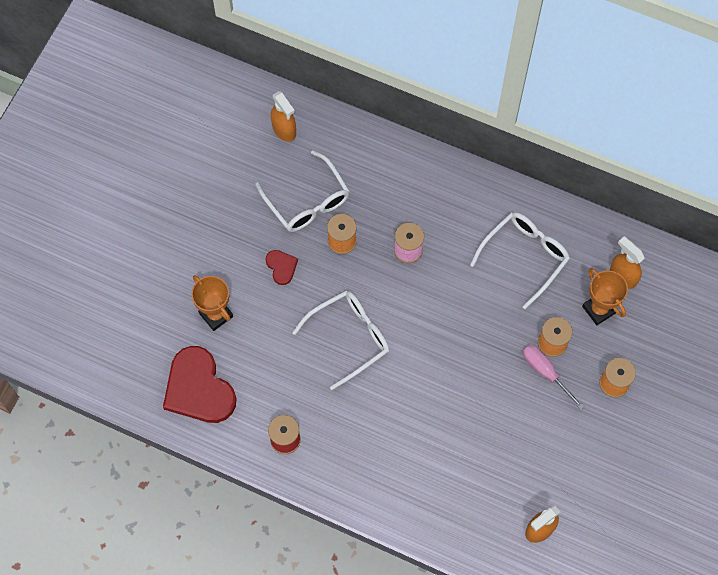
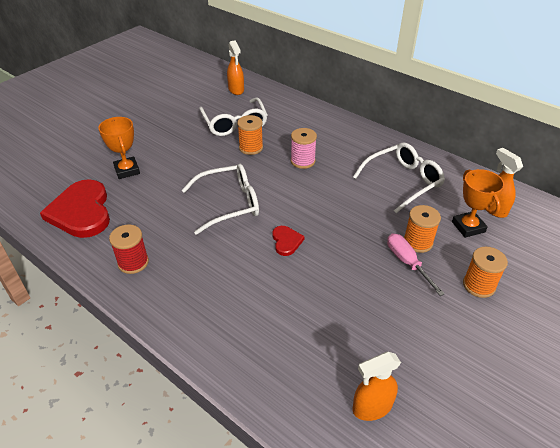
camera: 15 degrees right, 25 degrees down
(281, 267) = (195, 153): red heart -> red heart (286, 241)

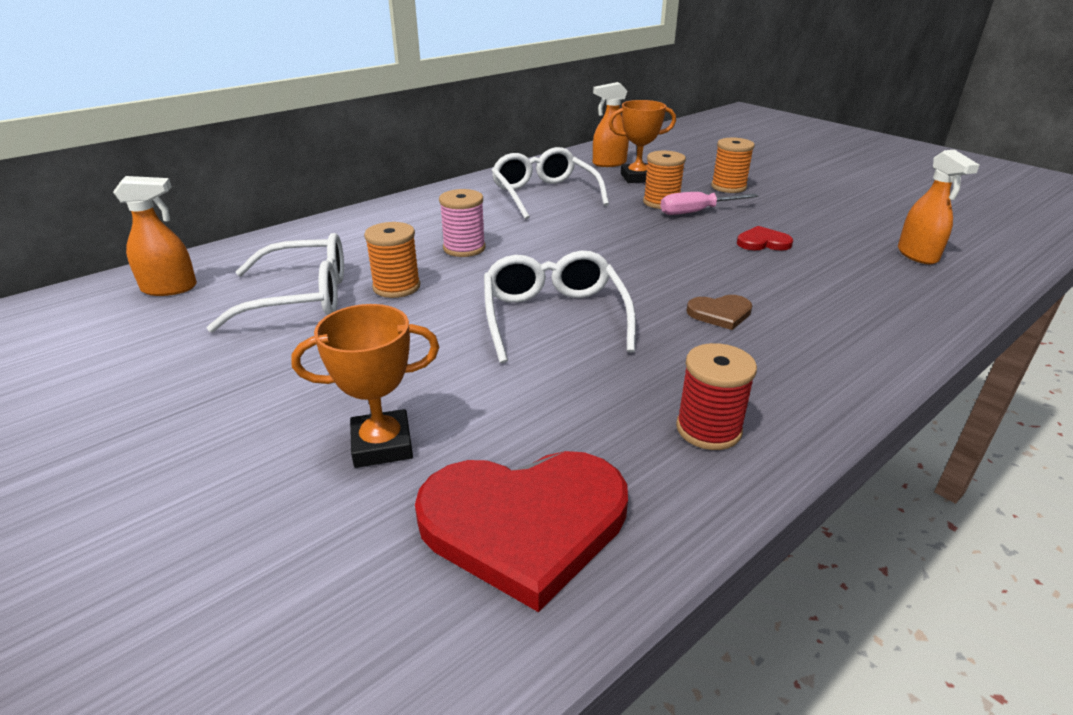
camera: 80 degrees left, 10 degrees down
(244, 271) = (720, 313): none -> brown heart
(286, 241) = (655, 277): red heart -> red heart (763, 242)

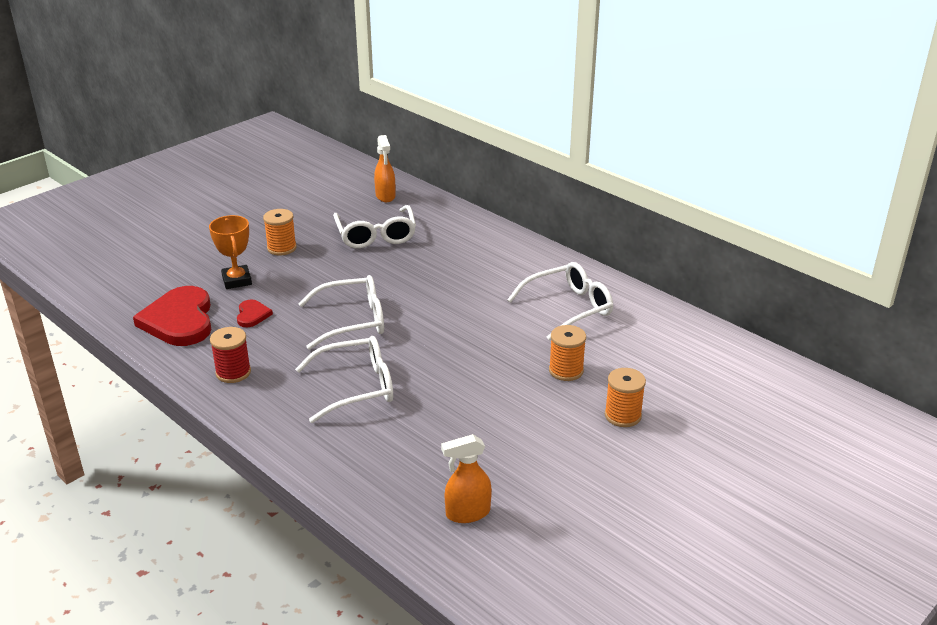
camera: 85 degrees right, 0 degrees up
(396, 287) = (390, 263): orange spool -> orange spool (282, 248)
(464, 248) = (451, 280): pink spool -> none
(609, 163) = (670, 342): orange spray bottle -> none
(637, 177) = (631, 359): orange trophy -> none
(696, 212) = (546, 390): pink screwdriver -> none
(720, 313) = (357, 387): brown heart -> white glasses
(763, 242) = (483, 421): red heart -> red heart (252, 315)

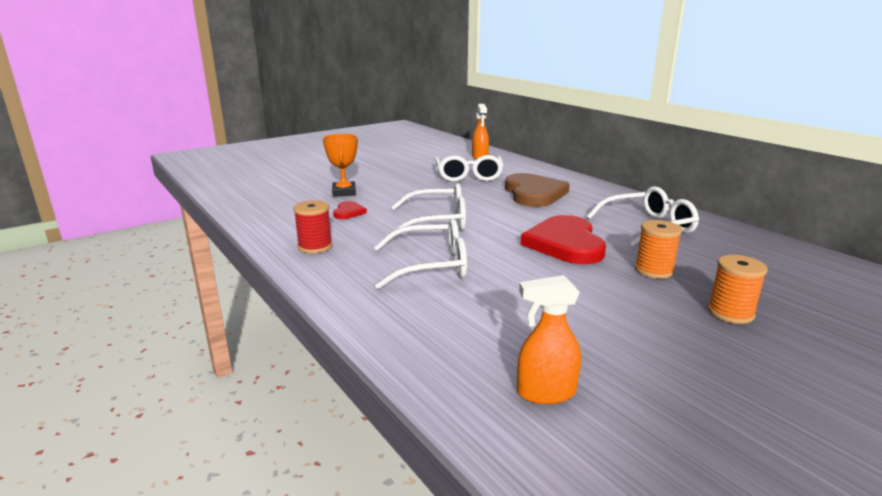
camera: 10 degrees right, 10 degrees down
(179, 320) = (284, 211): red heart -> red heart (565, 244)
(282, 248) = (388, 178): orange spool -> none
(452, 263) = (534, 193): none -> brown heart

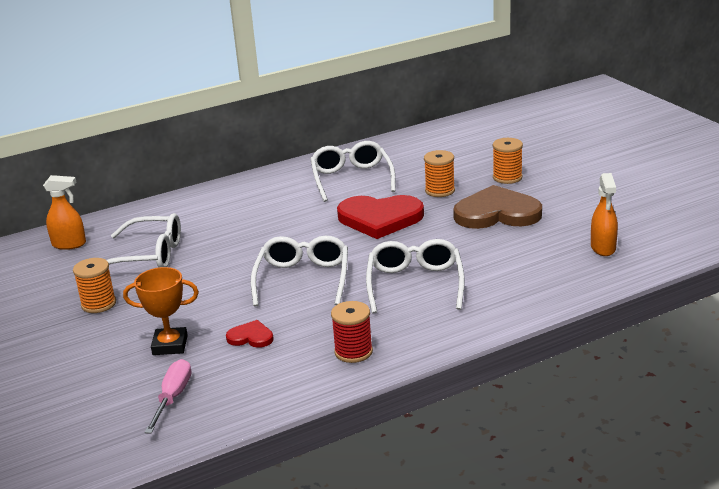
camera: 80 degrees left, 5 degrees up
(279, 199) = (173, 397): none -> pink screwdriver
(401, 171) = (98, 304): none -> orange spool
(534, 193) = (237, 221): brown heart -> brown heart (497, 213)

